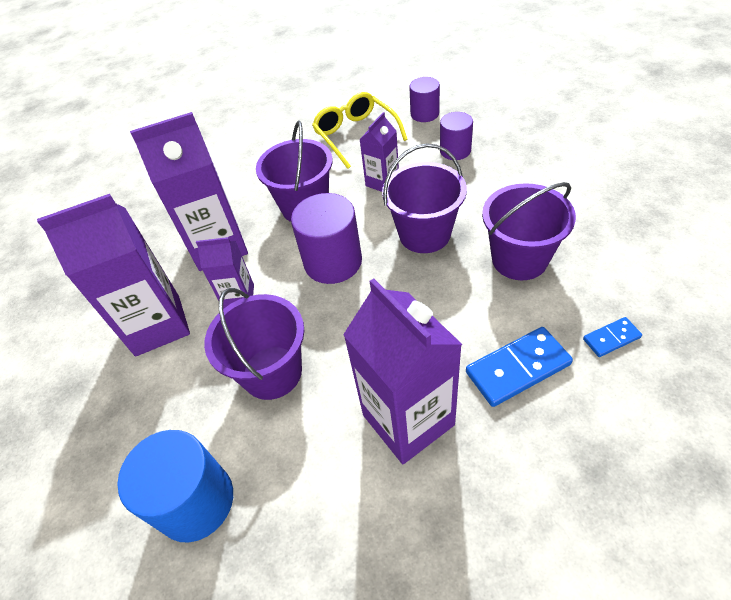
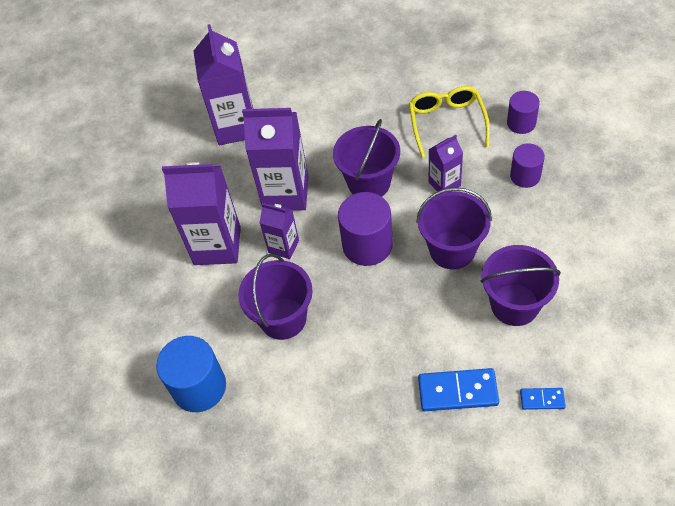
camera: 25 degrees right, 5 degrees up
(408, 420) = (360, 394): purple carton -> purple carton (236, 126)

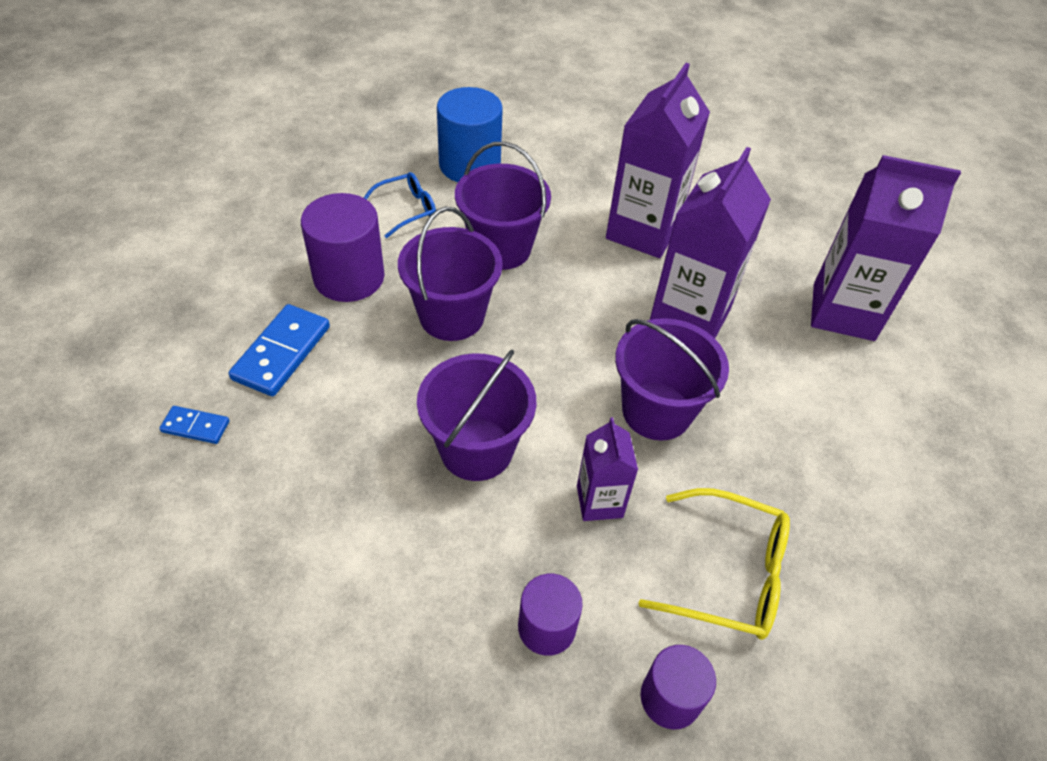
camera: 105 degrees right, 5 degrees down
(276, 400) = (406, 209): none -> blue glasses
(283, 246) = (602, 285): purple carton -> none
(367, 245) = (549, 363): purple cylinder -> purple cylinder (349, 277)
(514, 305) = (338, 473): purple bucket -> purple bucket (451, 316)
(542, 399) = (195, 426): blue domino -> blue domino turned 75 degrees clockwise

